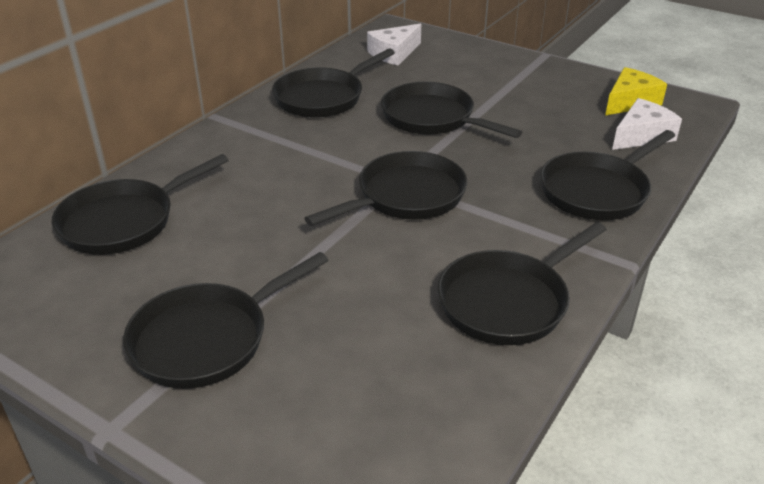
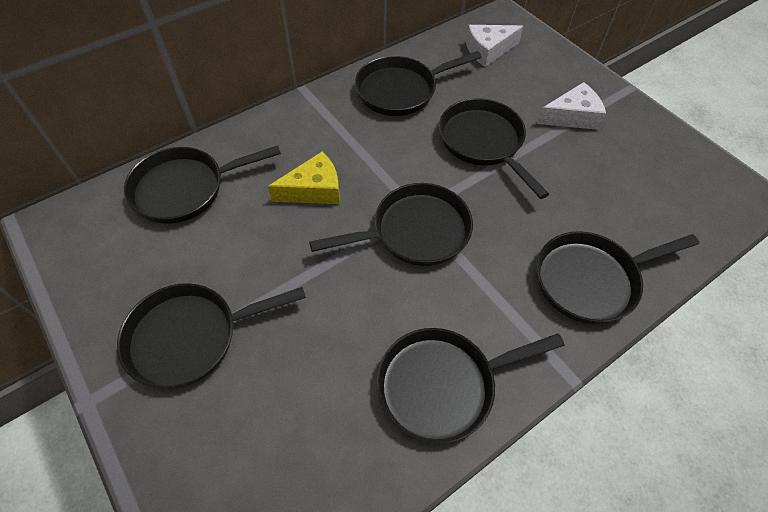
camera: 20 degrees right, 20 degrees up
(630, 102) = (684, 173): yellow cheese -> yellow cheese (314, 190)
(642, 135) = (672, 222): white cheese -> white cheese (572, 116)

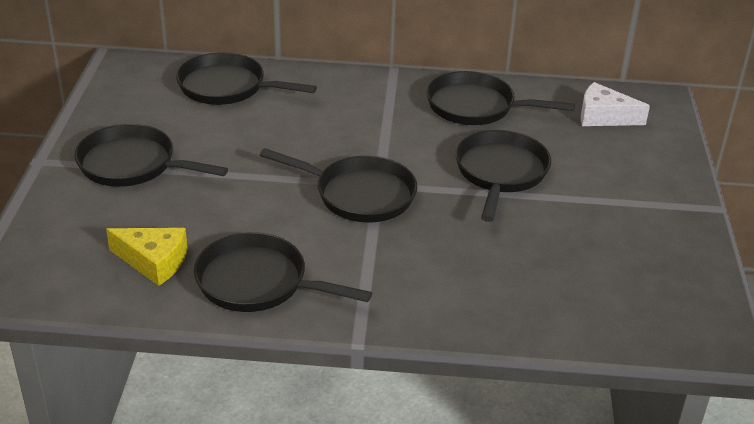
camera: 40 degrees right, 20 degrees down
(314, 190) = (317, 133): yellow cheese -> yellow cheese (154, 262)
(572, 116) = (616, 198): white cheese -> none
(591, 280) = (463, 299): black pan -> none

